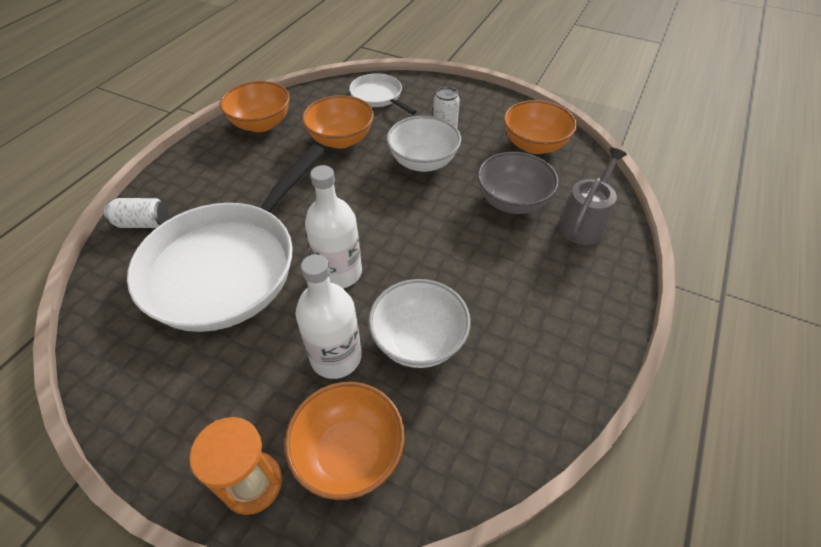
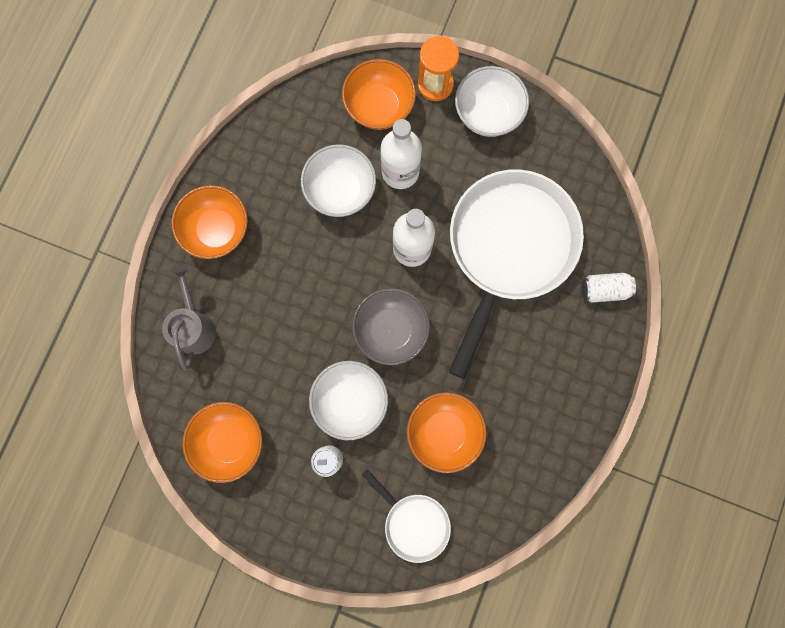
camera: 175 degrees right, 30 degrees up
(188, 428) = (487, 113): none -> white bowl
(261, 124) = (541, 453): orange bowl -> orange bowl (217, 230)
(512, 201) = (259, 348): grey bowl -> grey bowl (391, 330)
(584, 222) = (194, 325): grey watering can -> grey watering can turned 150 degrees clockwise

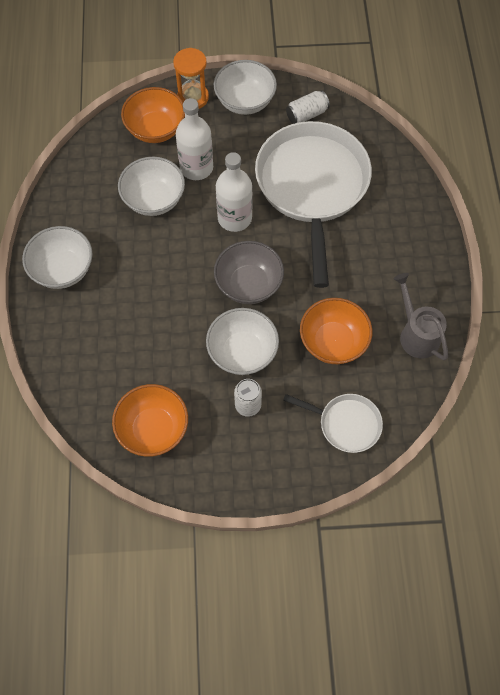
camera: 25 degrees left, 15 degrees down
(194, 325) = (78, 351): grey watering can -> grey watering can (416, 334)
(217, 230) = (63, 270): orange bowl -> white bowl
(604, 289) = (402, 186): white can -> white can (306, 114)

